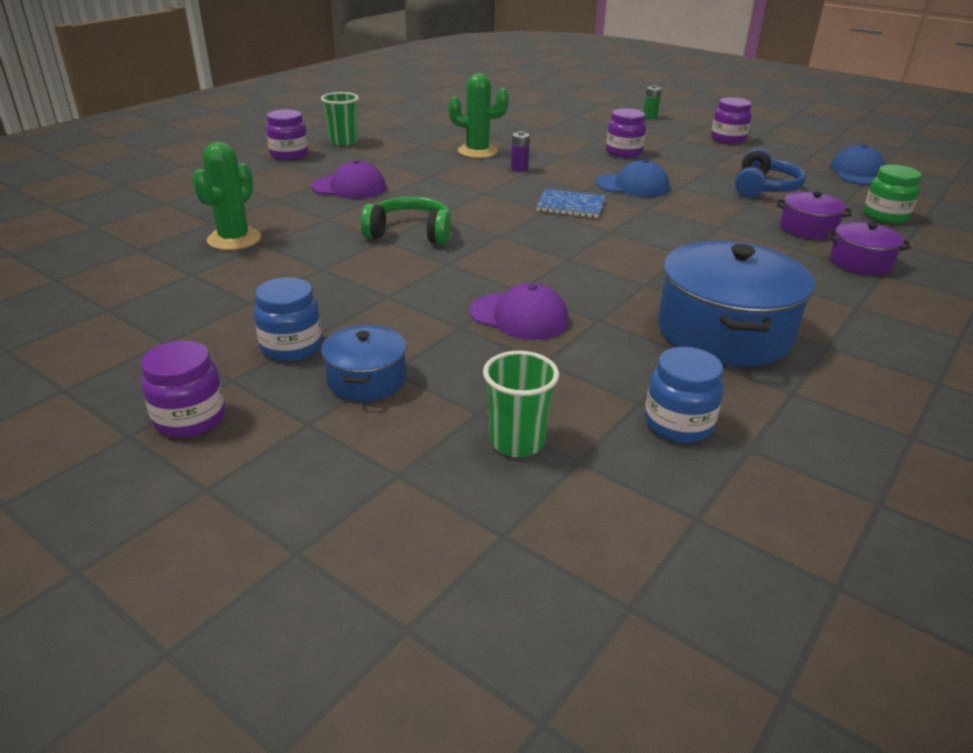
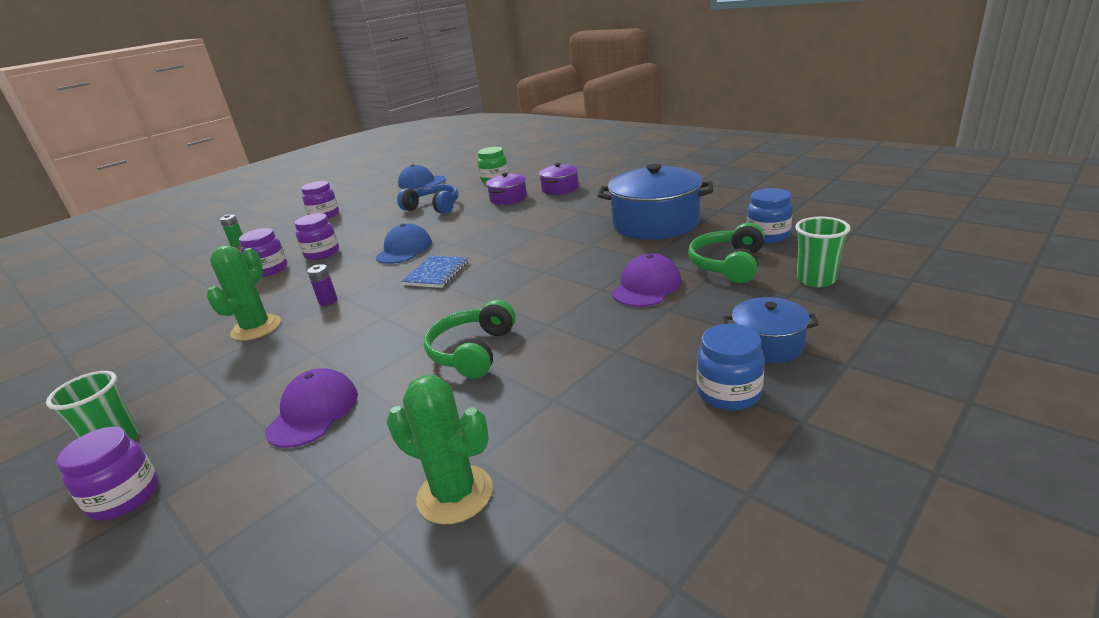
camera: 80 degrees left, 5 degrees down
(190, 419) = (882, 434): purple jar -> purple jar (269, 270)
(574, 377) = (727, 265): none -> green headphones

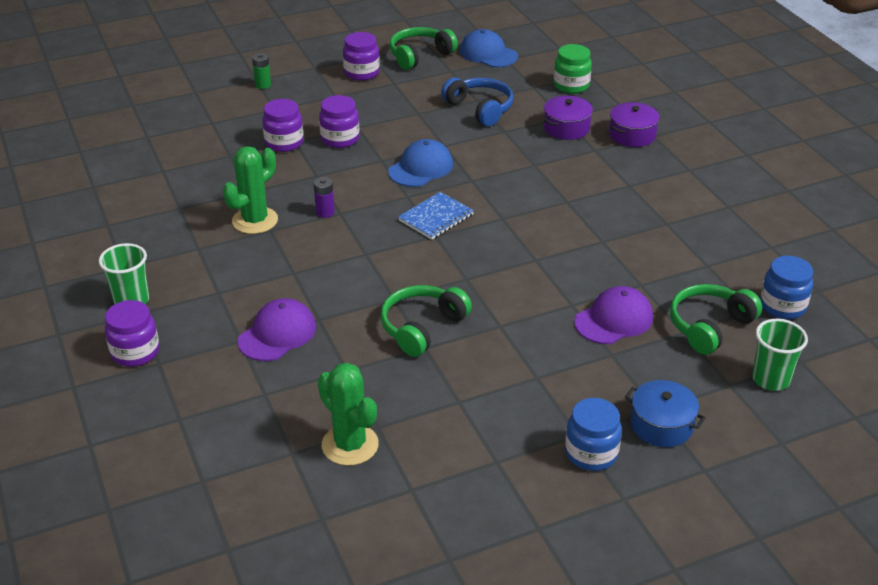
camera: 20 degrees right, 10 degrees up
(368, 196) = (419, 55): none -> green headphones
(655, 223) = (689, 238): blue pot -> none

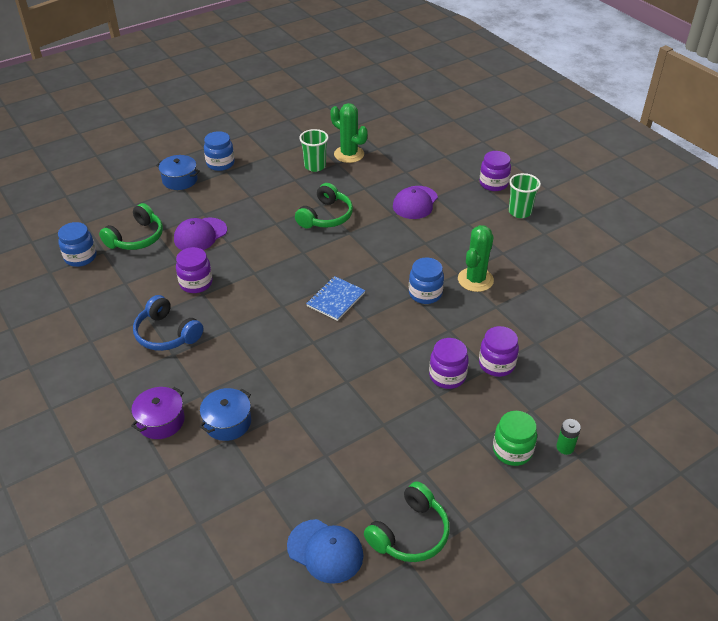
camera: 170 degrees right, 5 degrees up
(325, 212) = (425, 294): purple battery -> blue jar
(361, 73) = (467, 486): purple jar -> purple jar (196, 283)
(421, 168) = (361, 350): blue cap -> none
(480, 108) = (320, 441): blue headphones -> blue headphones (166, 334)
(566, 128) = (227, 422): purple pot -> blue pot
(571, 86) = (220, 497): green jar -> green jar (512, 451)
(770, 379) = (108, 210): green cup -> green cup (315, 166)

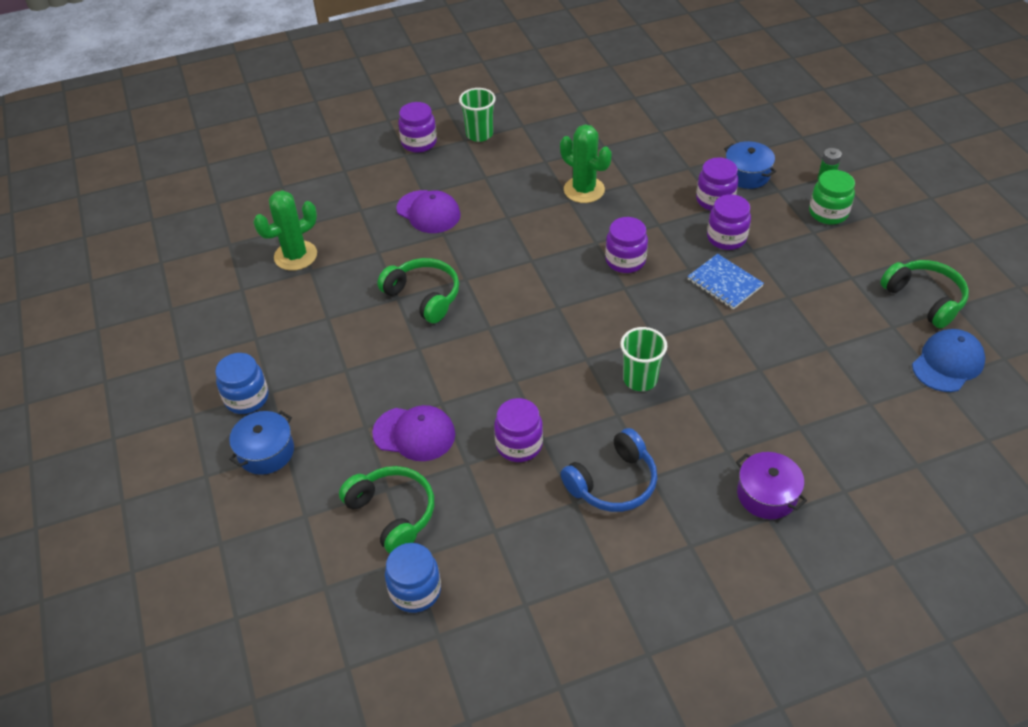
camera: 75 degrees left, 5 degrees up
(200, 235) = (414, 434): purple cap -> purple cap turned 45 degrees counterclockwise
(227, 422) = (774, 428): blue pot -> blue pot (747, 174)
(315, 166) = (306, 293): green cup -> green cup (640, 379)
(335, 299) = (587, 308): blue notebook -> blue notebook (724, 283)
(396, 314) = (625, 261): none -> purple jar
(425, 294) = (596, 232): blue jar -> none

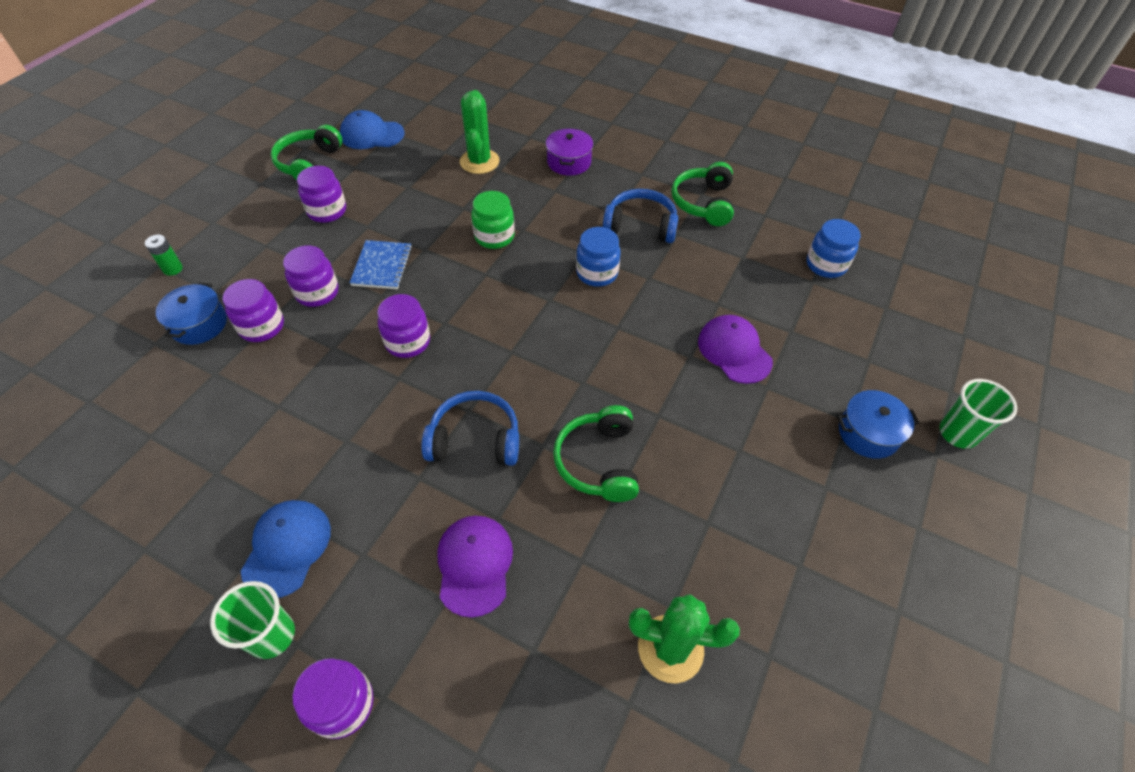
camera: 135 degrees left, 5 degrees up
(247, 398) = (854, 500): blue jar -> blue jar (597, 273)
(393, 513) = (801, 314): green headphones -> green headphones (703, 203)
(506, 252) = (475, 439): none -> blue headphones
(519, 445) = (669, 287): purple jar -> purple jar (327, 211)
(522, 154) = (287, 548): none -> blue cap
(584, 190) = (318, 439): green cactus -> green cactus (479, 162)
(640, 379) = (538, 259): green cup -> green cup (957, 433)
(828, 213) = (229, 248): green jar -> green jar (494, 236)

